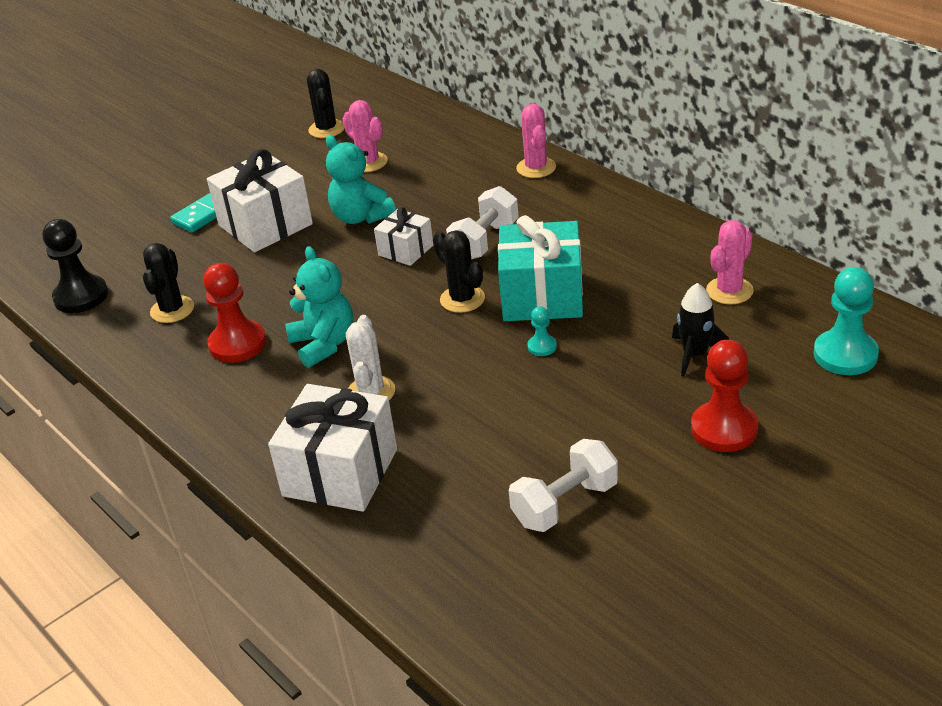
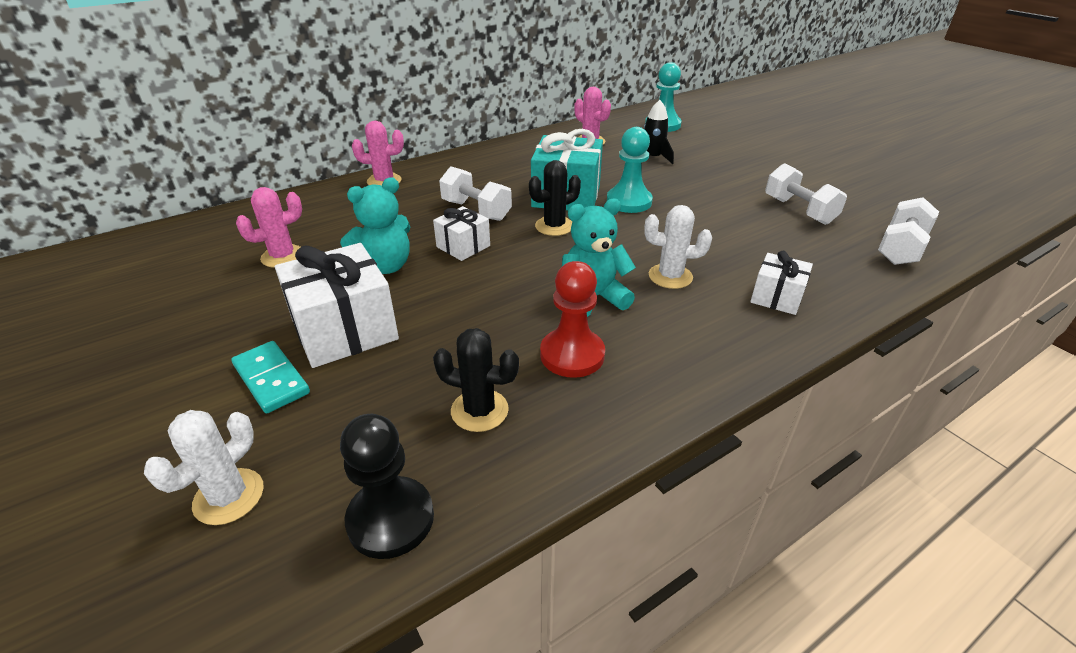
camera: 85 degrees left, 0 degrees up
(104, 235) = (229, 496): none -> white cactus
(326, 129) = (175, 279): black cactus -> none
(340, 472) = (776, 297): white gift -> white gift, size x0.55
(476, 600) = (900, 248): none -> white dumbbell
(542, 346) = (629, 202): turquoise pawn -> turquoise pawn, size x2.05
(724, 429) = (725, 159): red pawn -> none

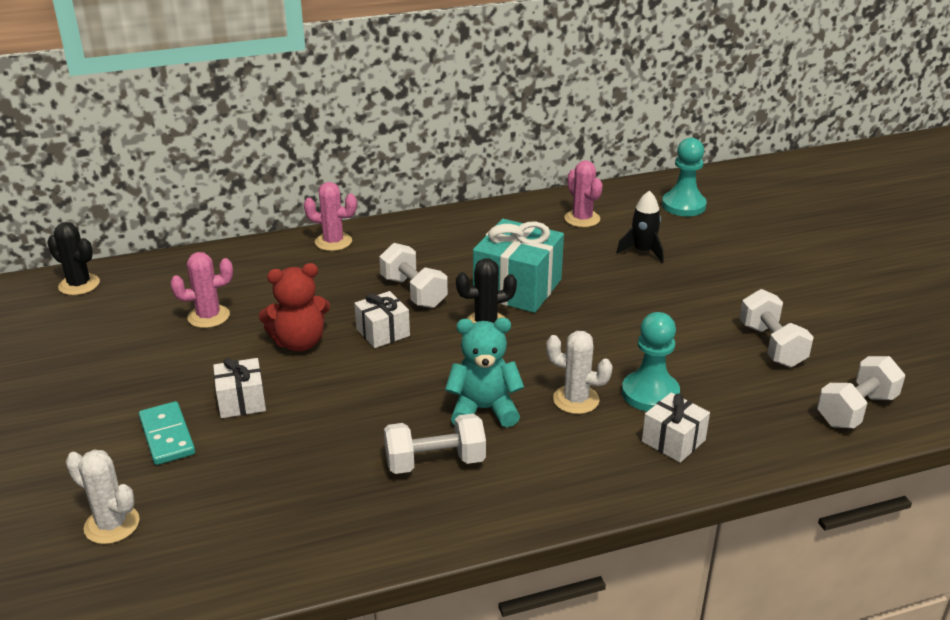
camera: 15 degrees right, 5 degrees down
(229, 496) = (112, 525): white cactus -> white cactus turned 75 degrees clockwise
(344, 330) = (241, 401): white gift -> white gift, size x0.55
(385, 266) = (299, 342): turquoise teddy bear -> red teddy bear
(391, 519) = (226, 567): black pawn -> none
(479, 410) = (330, 496): black cactus -> black cactus (79, 285)
(572, 355) = (435, 462): red pawn -> white dumbbell
(629, 202) = (582, 305): turquoise pawn -> turquoise pawn (650, 393)

